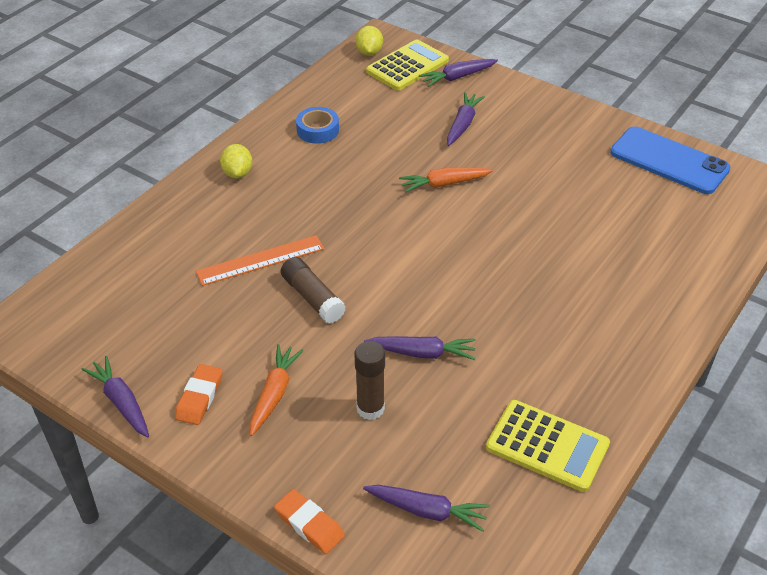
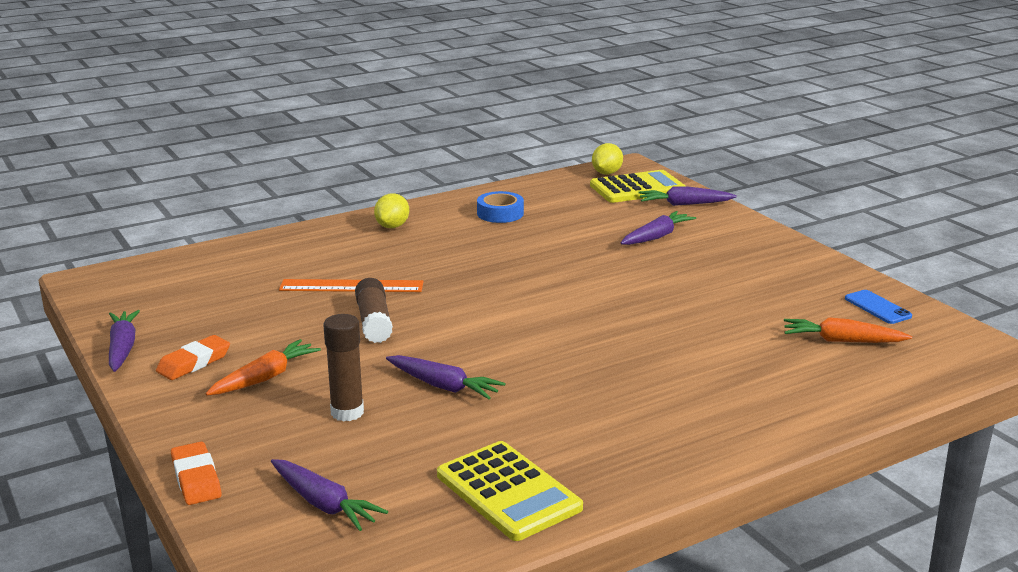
camera: 25 degrees right, 20 degrees down
(444, 184) = (593, 273): orange carrot -> orange carrot (842, 341)
(669, 161) = (877, 307): blue phone -> blue phone, size x0.47

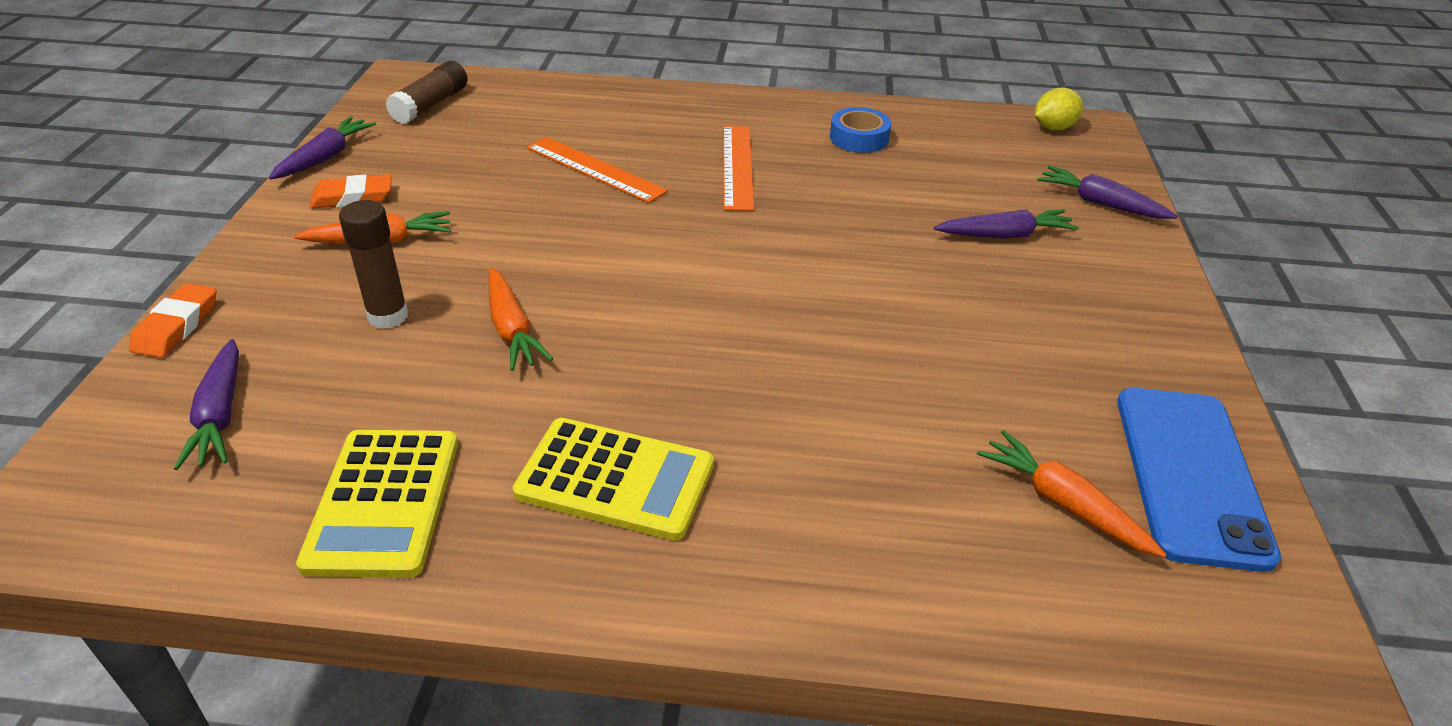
camera: 35 degrees right, 15 degrees up
(374, 322) = (557, 220): brown glue stick -> brown glue stick (430, 105)
(392, 226) = (727, 114): yellow lemon -> none
(443, 386) = (512, 329): purple carrot -> orange carrot
(447, 253) = (737, 166): none -> orange ruler
(637, 188) = (1066, 161): yellow calculator -> yellow calculator (615, 479)
(877, 307) = (1189, 475): blue phone -> blue phone, size x2.12

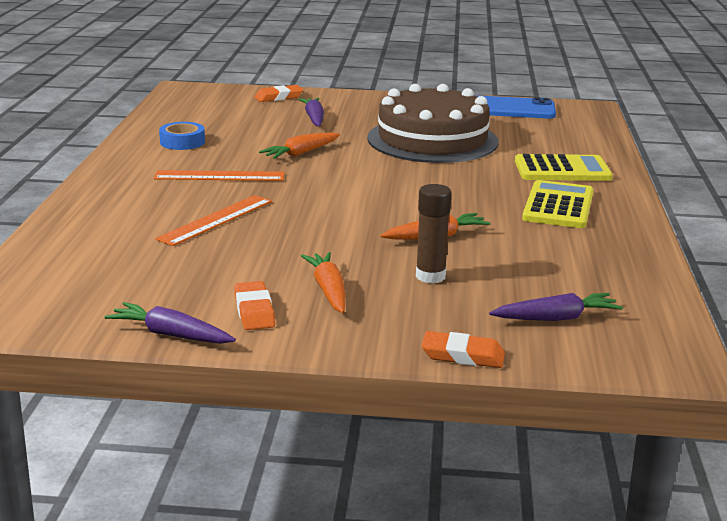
camera: 90 degrees left, 15 degrees down
(383, 502) = (604, 259): yellow calculator -> yellow calculator (562, 170)
(430, 105) = (62, 295): brown glue stick -> none
(938, 354) = (432, 140): none -> brown cake
(1053, 128) = (181, 97): yellow lemon -> none
(1063, 503) = (531, 128): orange carrot -> orange carrot (301, 153)
(1100, 203) = (278, 97): purple carrot -> orange eraser

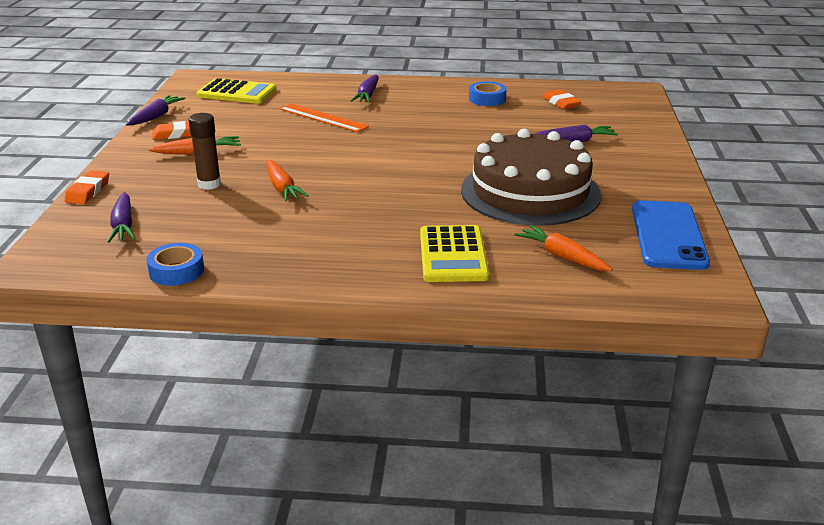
camera: 90 degrees right, 5 degrees up
(140, 196) = (367, 95): none -> purple carrot
(219, 176) = (411, 114): orange ruler -> none
(278, 97) = (635, 125): orange eraser -> orange eraser (561, 103)
(301, 153) = (472, 138): orange carrot -> orange carrot (562, 256)
(558, 206) = (348, 244): yellow calculator -> yellow calculator (237, 93)
(646, 278) = (176, 271): none -> blue tape

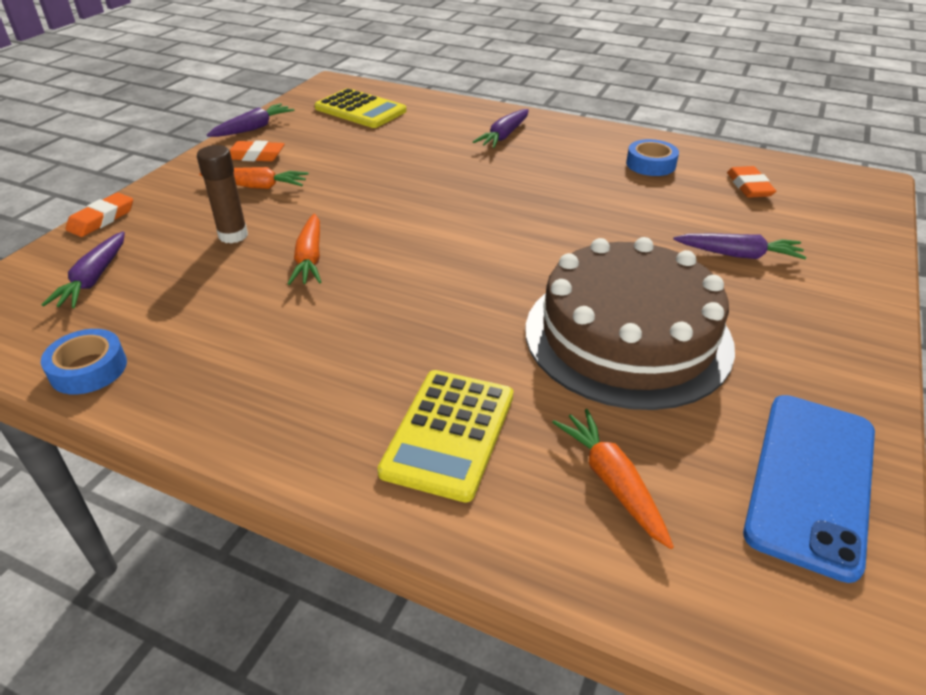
camera: 20 degrees right, 10 degrees up
(323, 117) = (431, 160): orange ruler -> none

